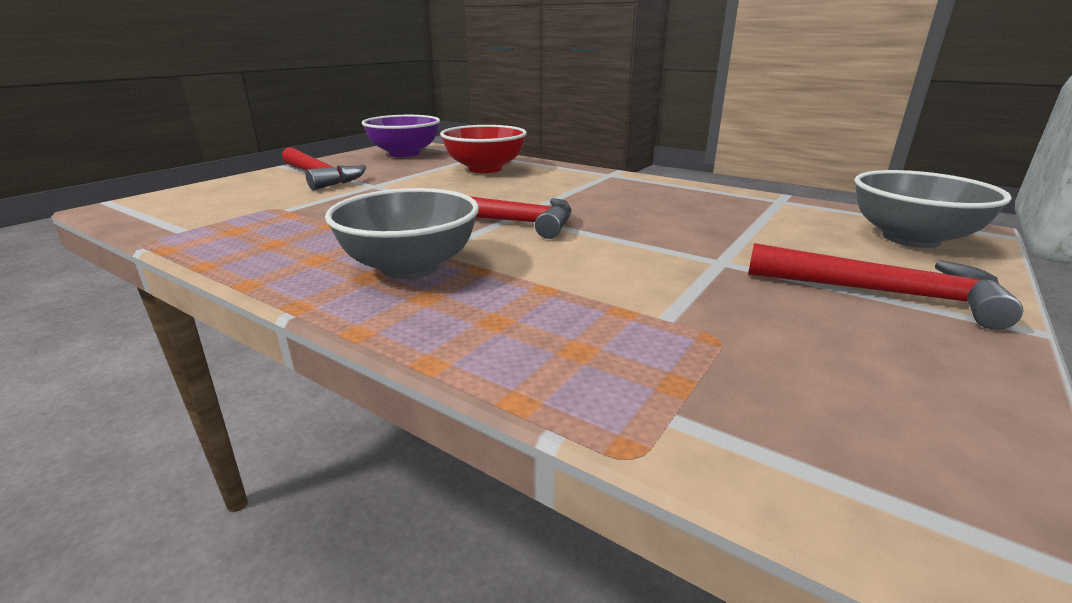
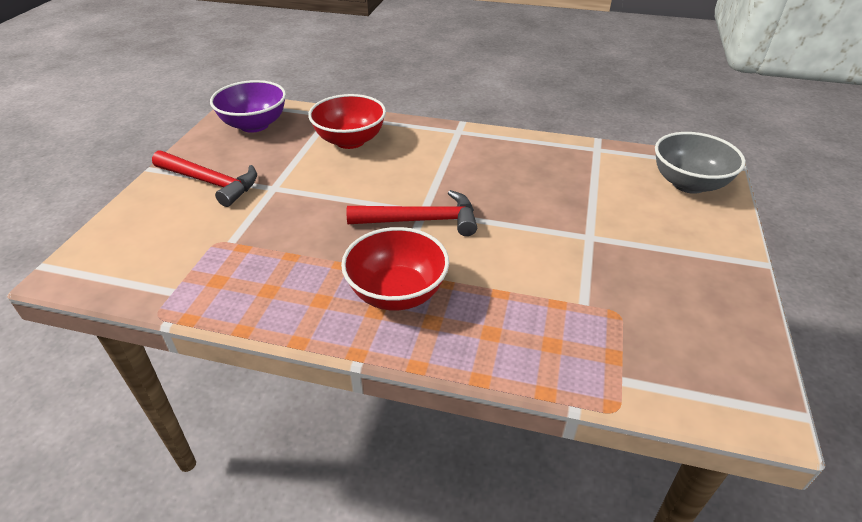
camera: 20 degrees left, 15 degrees up
(410, 267) = (397, 293): grey bowl -> red bowl
(882, 293) = (687, 248): red hammer -> none

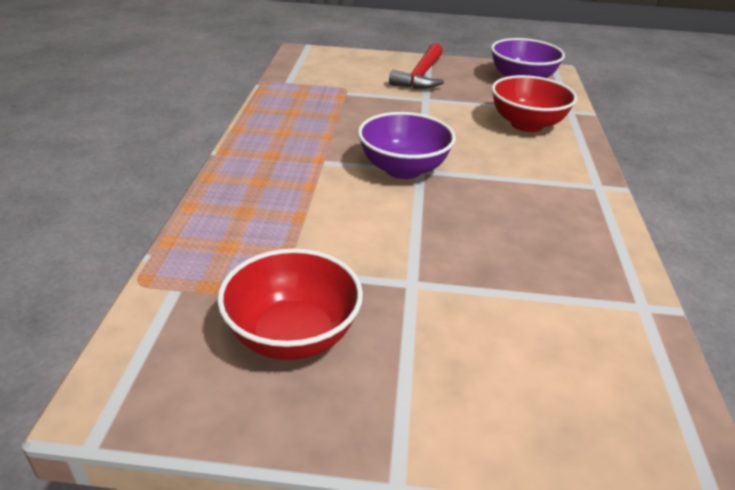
camera: 80 degrees right, 5 degrees down
(397, 293) = (294, 163): red bowl -> red bowl (292, 335)
(420, 220) = (403, 169): red hammer -> purple bowl
(688, 184) = (601, 410): grey bowl -> none

